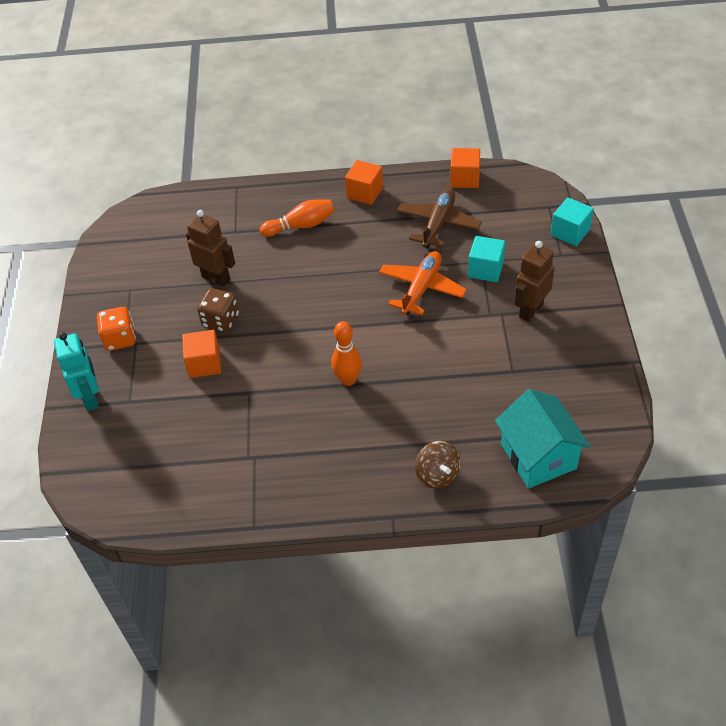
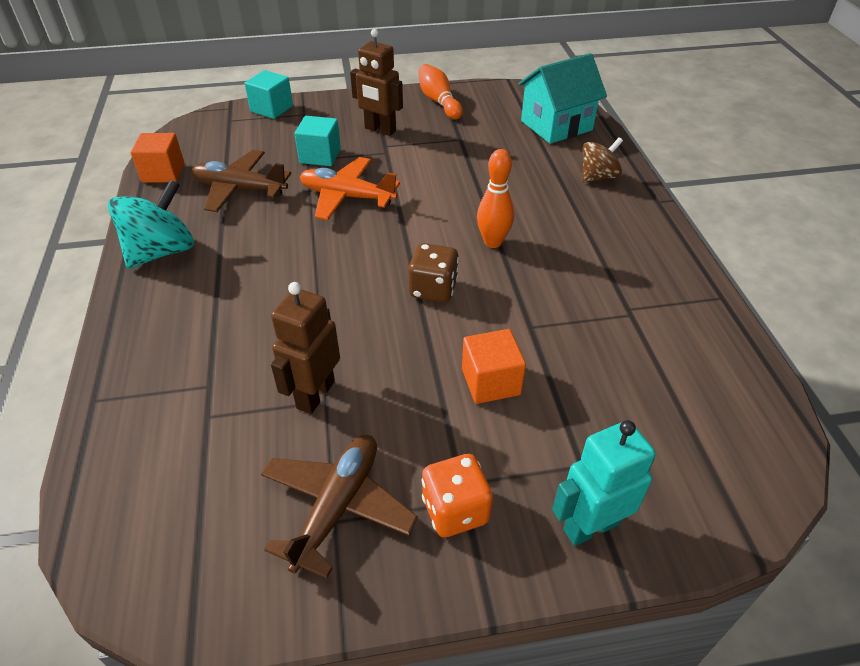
camera: 100 degrees left, 5 degrees down
(138, 290) = (337, 507): none -> brown plane
(220, 321) = (405, 375): brown dice -> brown dice (433, 289)
(300, 226) = (214, 309): orange bowling pin -> orange bowling pin (439, 101)
(364, 193) = (161, 251): orange cube -> turquoise spinning top

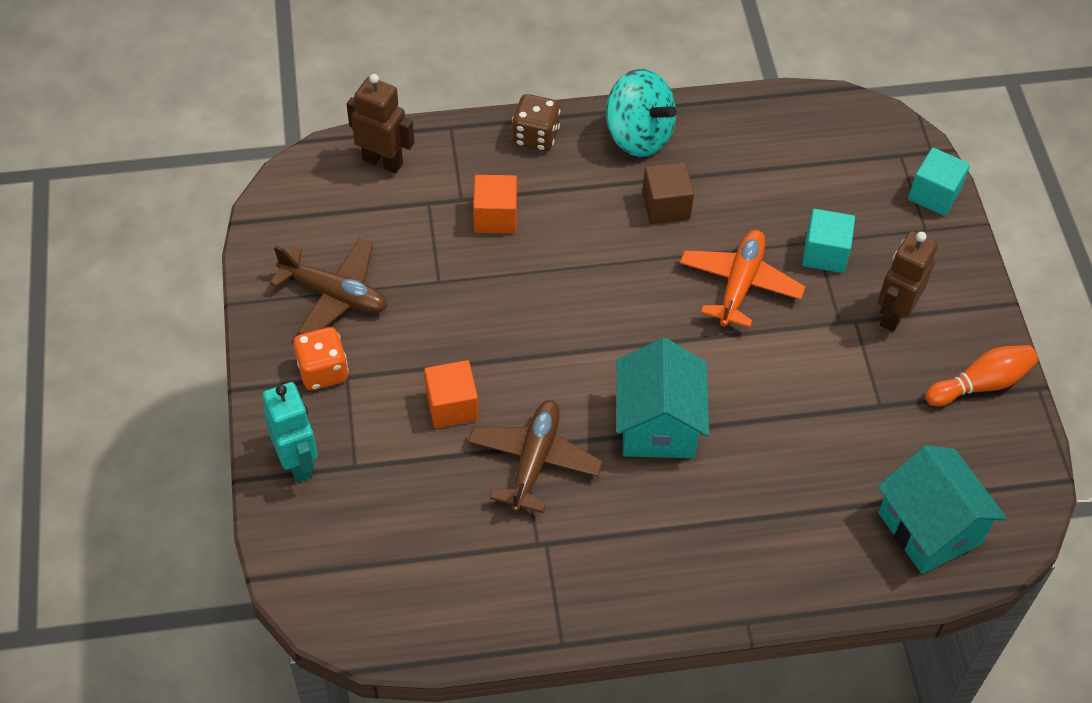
camera: 90 degrees right, 10 degrees up
(163, 173) = (777, 112): orange cube -> orange cube (495, 217)
(240, 189) = (749, 184): brown plane -> brown plane (534, 461)
(254, 235) = (666, 206): none -> brown cube
(315, 394) = (446, 273): brown robot -> brown robot (383, 161)
(433, 289) = (579, 364): brown dice -> brown dice (535, 137)
(493, 242) = (658, 425): orange bowling pin -> turquoise house
(598, 177) = (799, 559): brown spinning top -> none

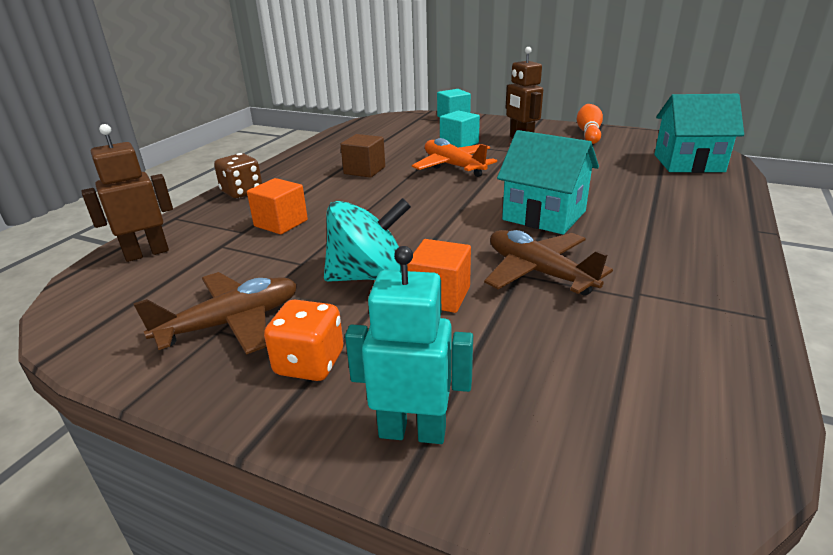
camera: 55 degrees left, 25 degrees down
(638, 135) = (300, 165): turquoise spinning top -> turquoise spinning top (368, 276)

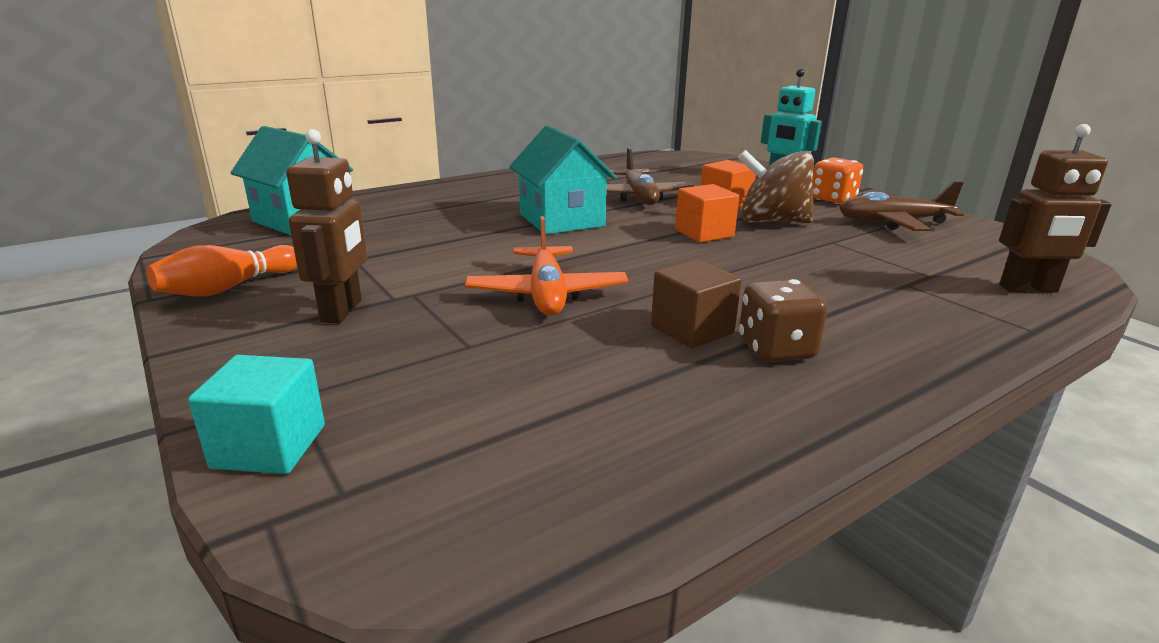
camera: 150 degrees left, 5 degrees down
(242, 192) = (932, 347): brown dice -> brown dice (776, 349)
(281, 223) = (855, 281): orange cube -> orange cube (704, 233)
(368, 276) = (772, 221): turquoise spinning top -> brown spinning top
(459, 143) = (451, 338): turquoise cube -> none

